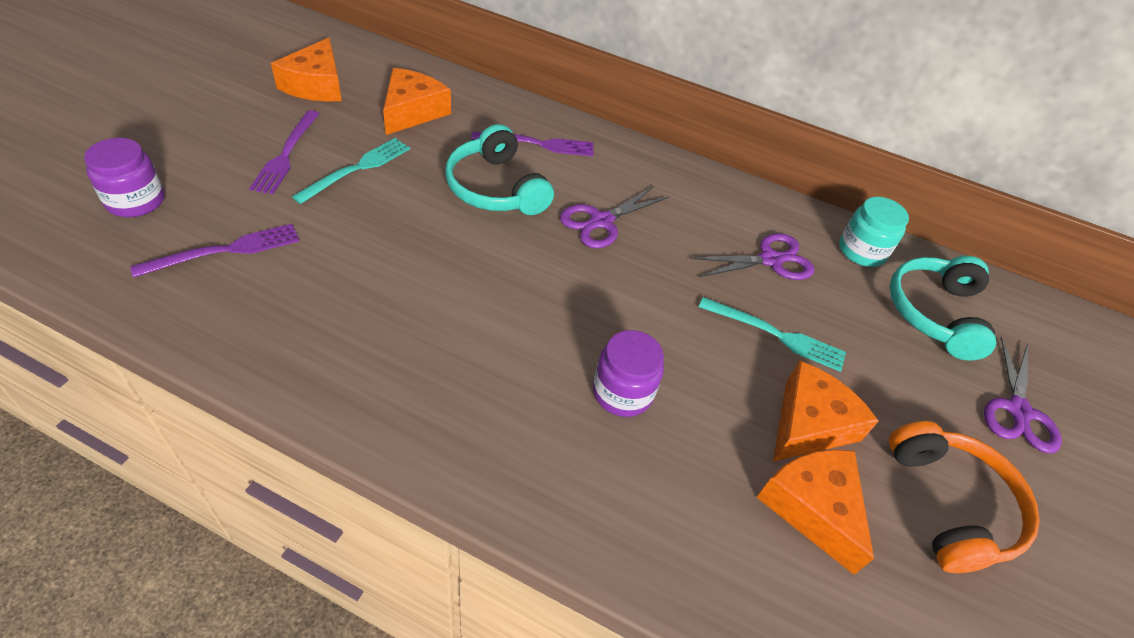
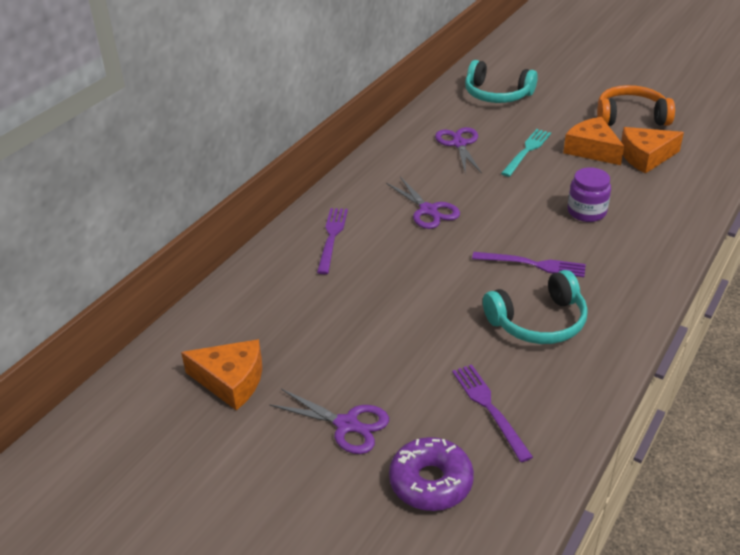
camera: 75 degrees left, 10 degrees down
(135, 201) = (431, 482): purple jar -> purple donut
(286, 154) = (352, 388): purple fork -> purple fork (533, 264)
(357, 169) = (372, 340): turquoise fork -> none
(412, 111) = (281, 311): orange cheese -> none
(496, 188) = (393, 261): turquoise headphones -> turquoise headphones (538, 322)
(861, 251) = (445, 109): turquoise jar -> none
(1018, 411) = (565, 85): purple scissors -> purple scissors (346, 424)

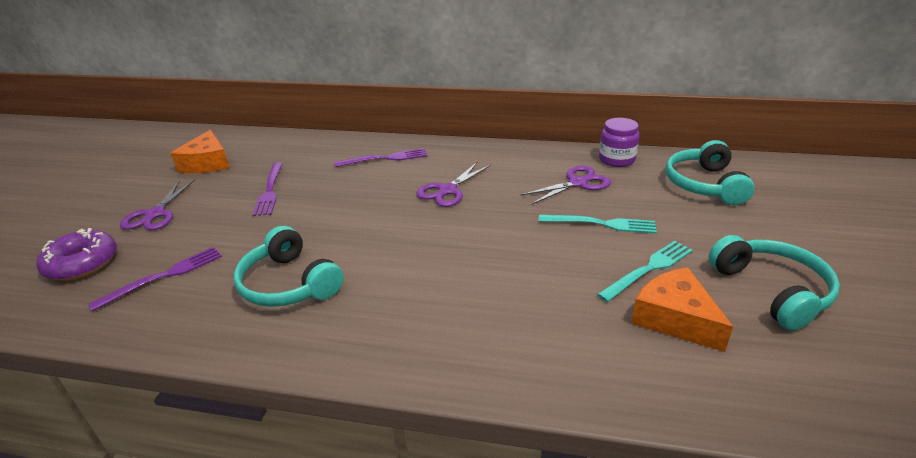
camera: 70 degrees right, 5 degrees down
(533, 264) = (384, 264): purple fork -> purple fork (270, 191)
(586, 212) = (504, 286): purple jar -> purple jar (616, 159)
(592, 150) = (648, 269): orange cheese -> turquoise fork
(630, 117) = (772, 290): orange headphones -> turquoise headphones

